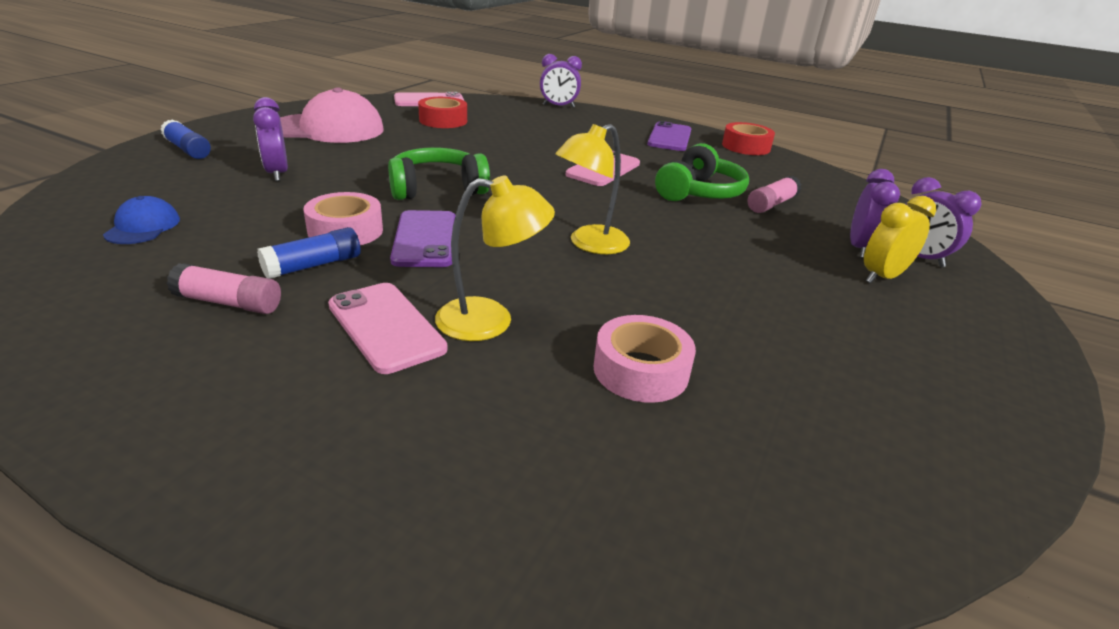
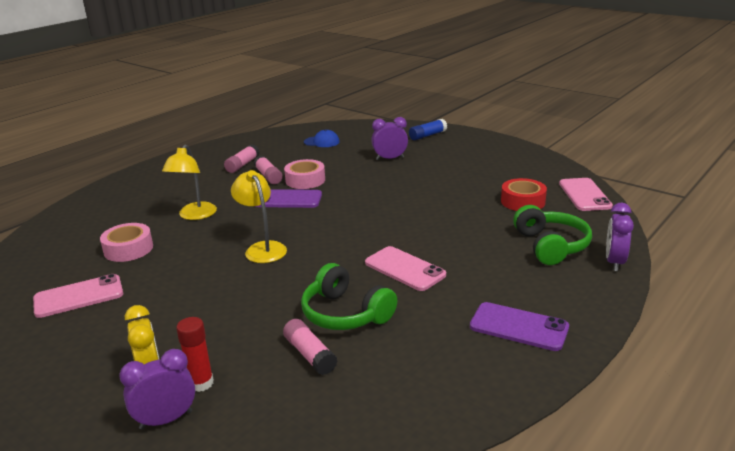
camera: 105 degrees right, 5 degrees down
(313, 266) = (268, 176): blue glue stick -> pink glue stick
(328, 129) = (481, 164): pink cap -> none
(386, 327) = (205, 194): pink phone -> pink phone (79, 296)
(437, 189) = (363, 201): green headphones -> green headphones (550, 246)
(746, 147) = (500, 389): red tape -> none
(860, 248) = (201, 383): purple clock -> red glue stick

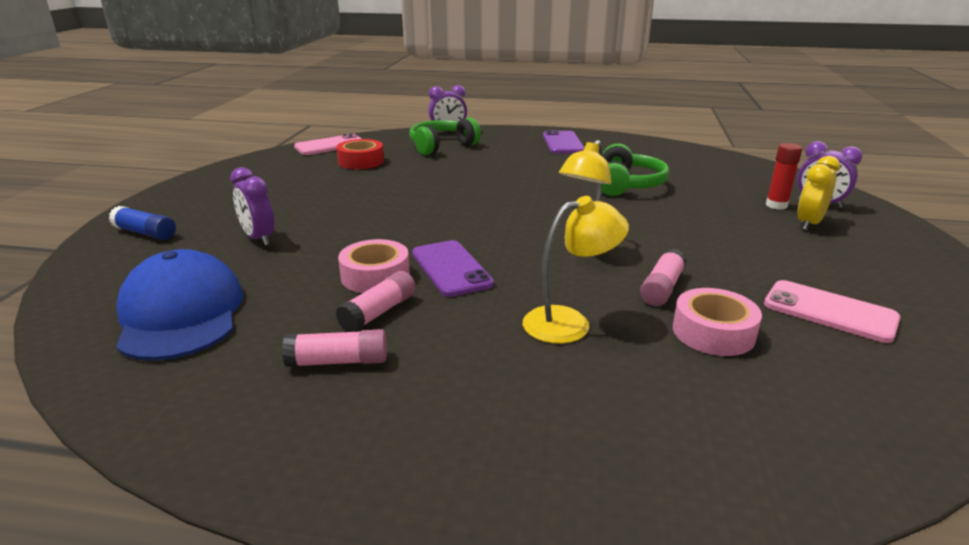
camera: 120 degrees left, 0 degrees up
(310, 355) = (687, 184): pink glue stick -> pink glue stick (662, 288)
(322, 142) = (181, 314): blue cap -> blue cap, size x2.06
(404, 269) = (537, 180): pink phone -> none

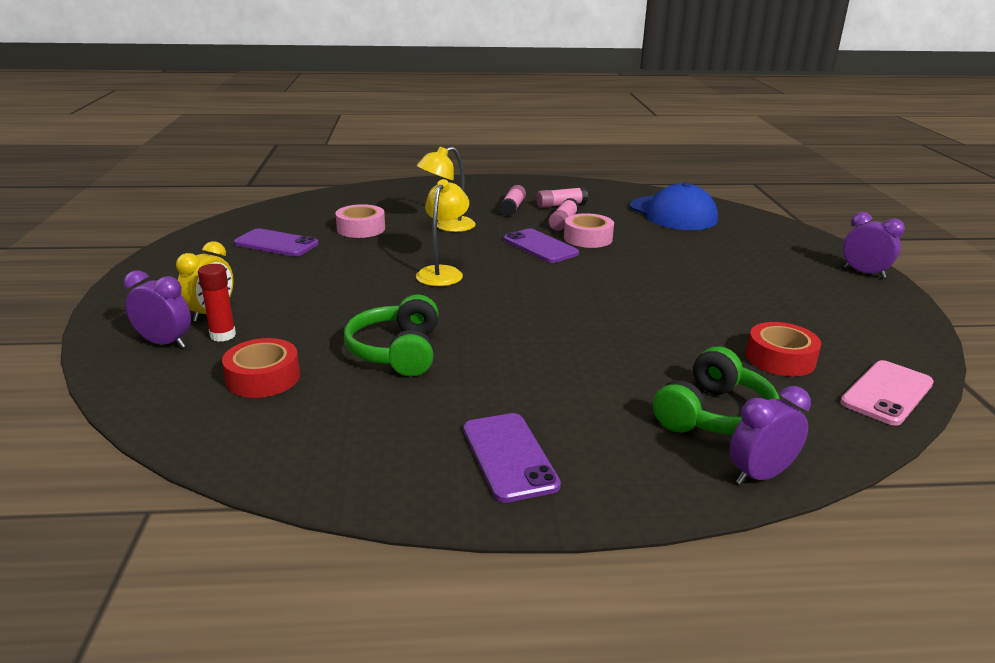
camera: 165 degrees right, 0 degrees up
(145, 233) = (806, 250): blue glue stick -> none
(258, 238) = (712, 254): purple clock -> purple clock (864, 273)
(662, 288) = (385, 247): pink glue stick -> pink glue stick (512, 208)
(718, 179) = (263, 378): none -> red tape
(829, 311) = (276, 244): pink phone -> purple phone

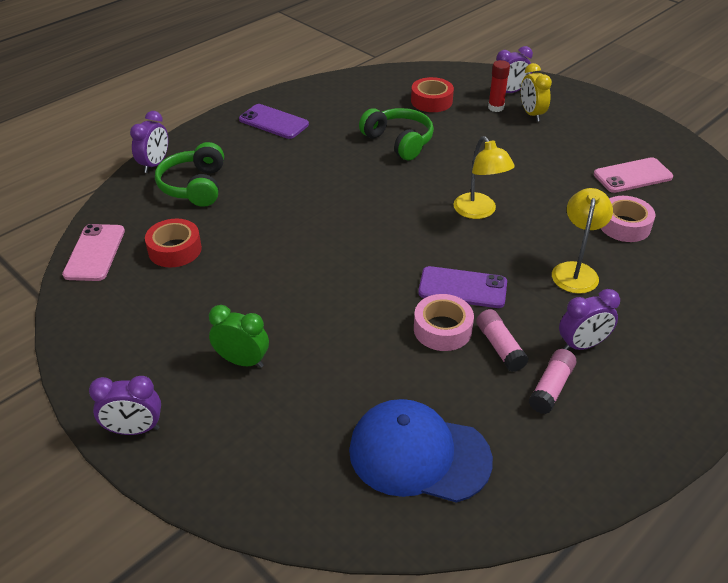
camera: 140 degrees right, 15 degrees up
(276, 244) = (632, 176): purple phone -> pink phone
(512, 208) = (582, 345): pink glue stick -> purple clock
(758, 273) = (242, 361): none -> green clock

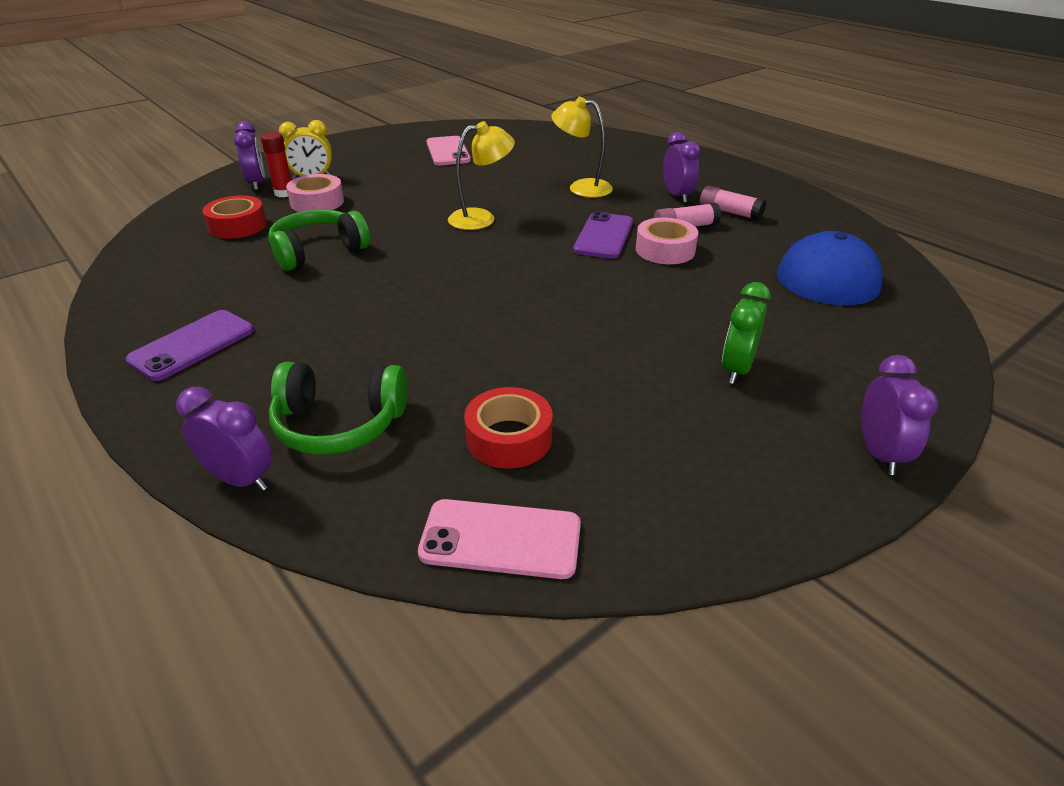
camera: 85 degrees left, 5 degrees down
(624, 225) = (521, 163): pink tape -> pink tape (317, 202)

